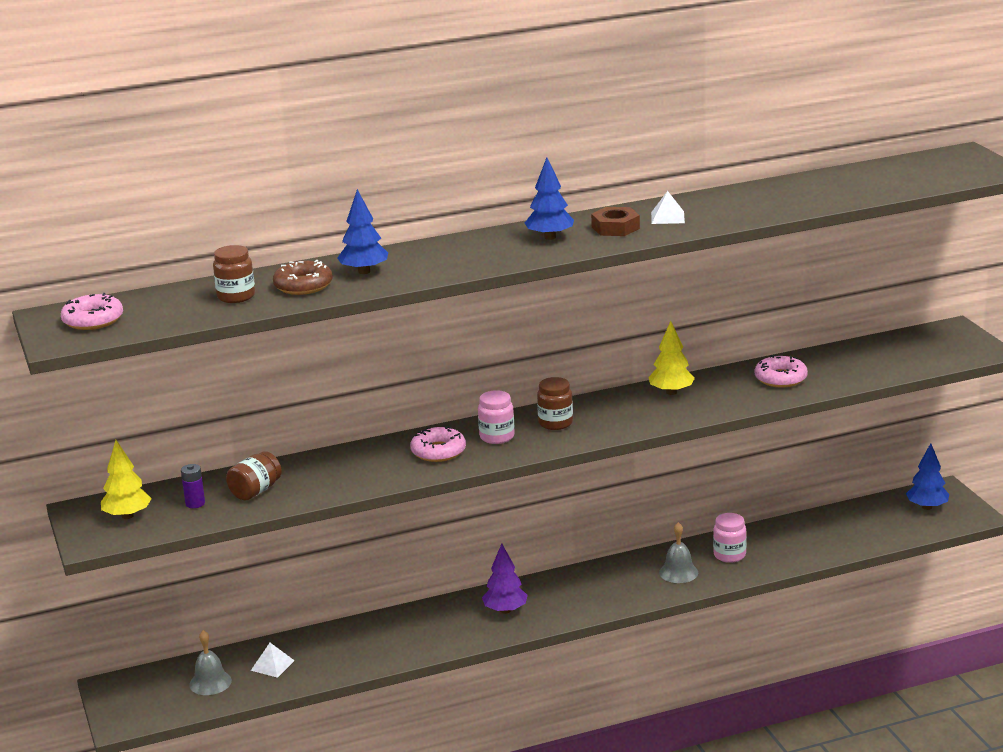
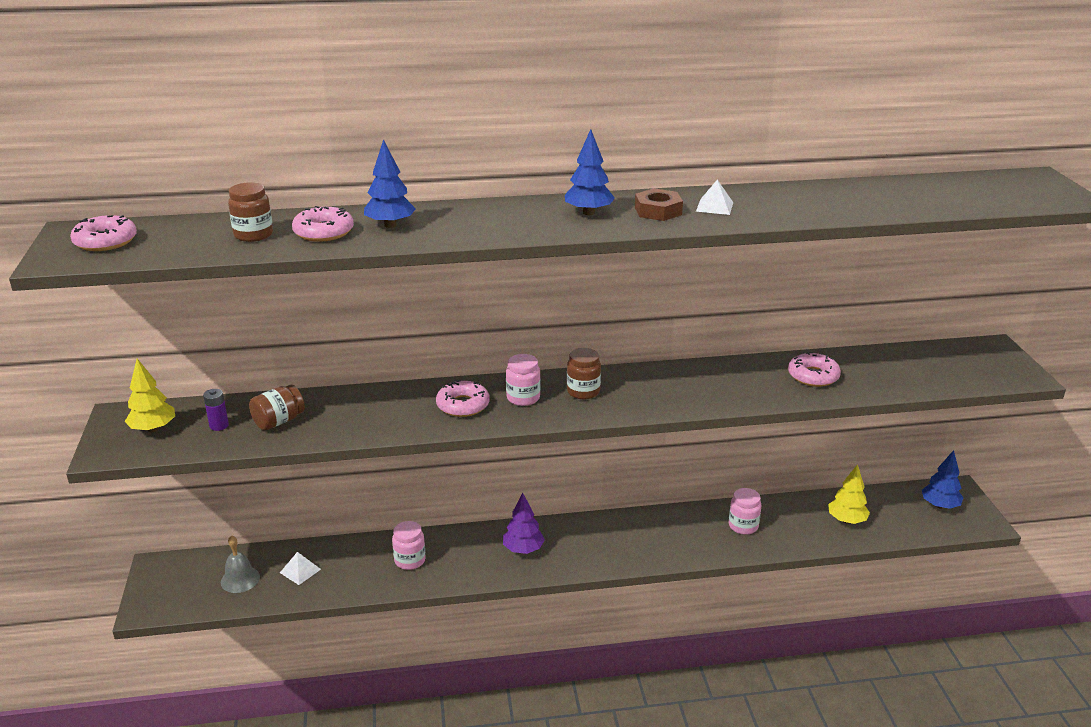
camera: 10 degrees right, 5 degrees up
(303, 285) = (323, 232): brown donut -> pink donut
(387, 638) = (410, 560): none -> pink jar
(671, 392) = (703, 375): yellow tree -> yellow tree (846, 520)
(678, 572) = (691, 536): grey bell -> none

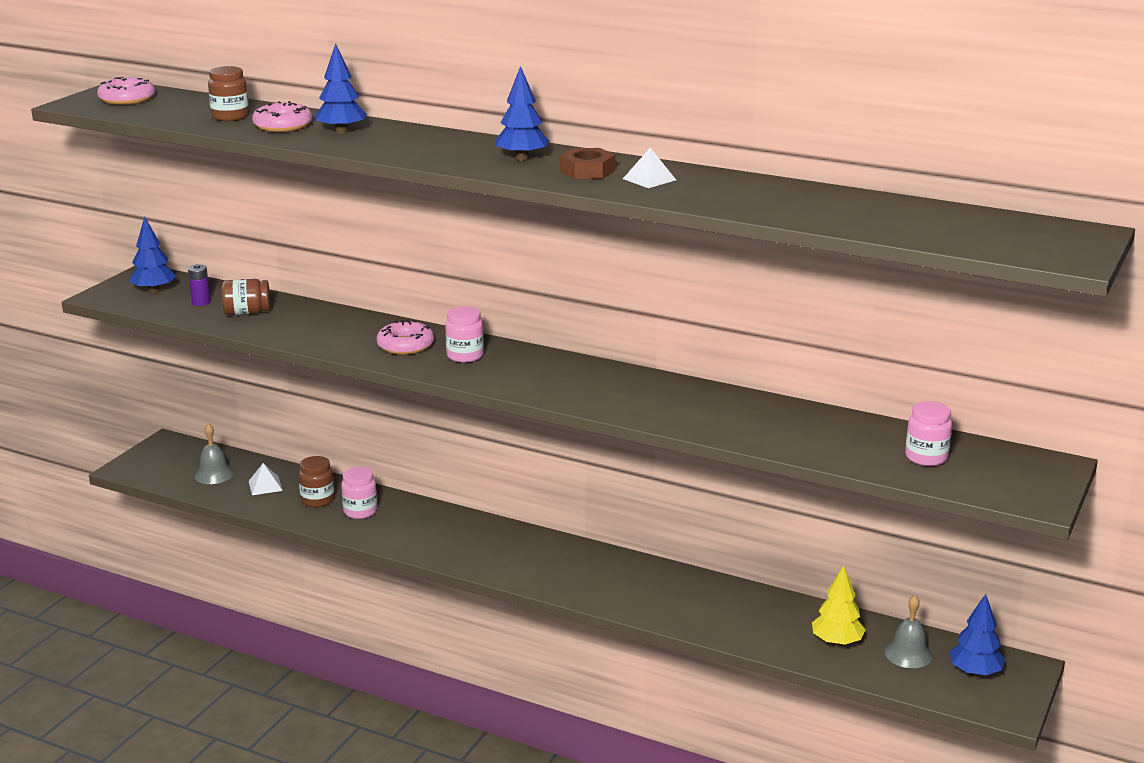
camera: 35 degrees right, 5 degrees down
(153, 429) = (154, 291): yellow tree -> blue tree
(523, 549) = (468, 540): purple tree -> none
(583, 391) = (526, 367): brown jar -> brown jar (317, 500)
(743, 526) = (711, 603): pink jar -> pink jar (926, 457)
(813, 376) = (780, 424): pink donut -> none
(892, 509) = (908, 654): none -> grey bell

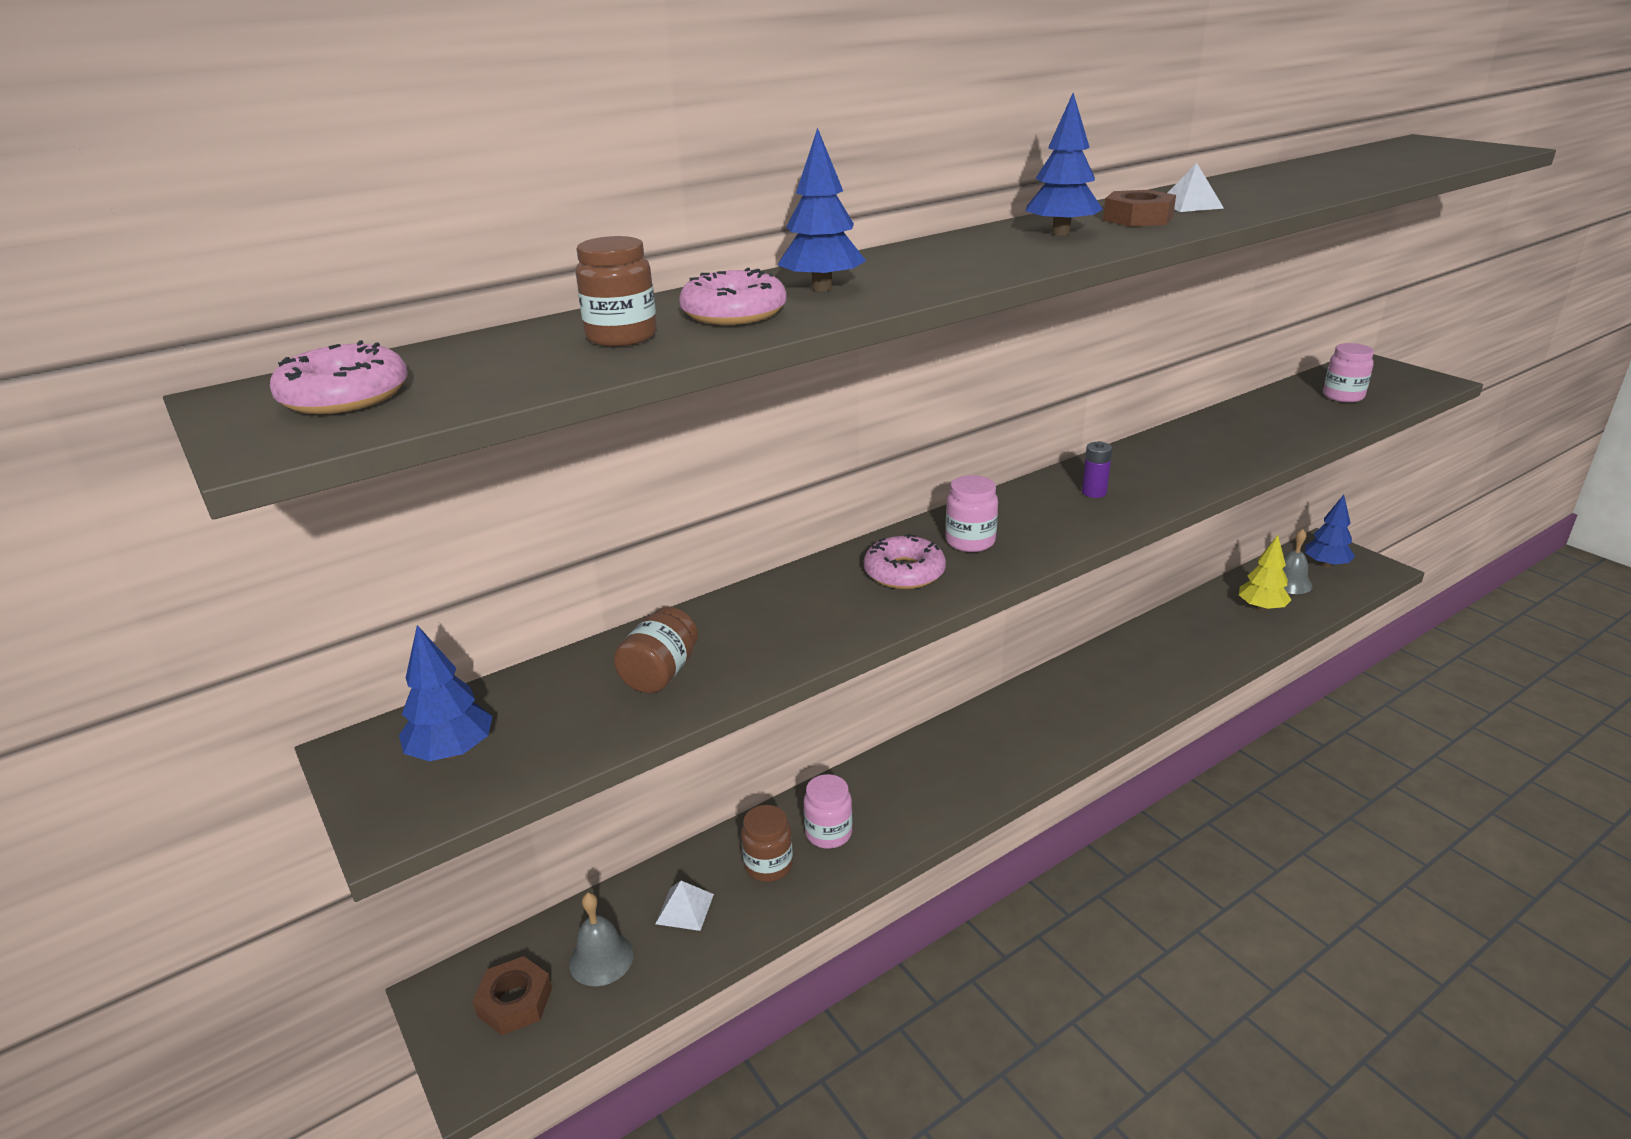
camera: 60 degrees left, 5 degrees up
(172, 462) = (515, 1001): none -> brown nut
(201, 302) = (566, 710): purple battery -> purple battery (1094, 492)

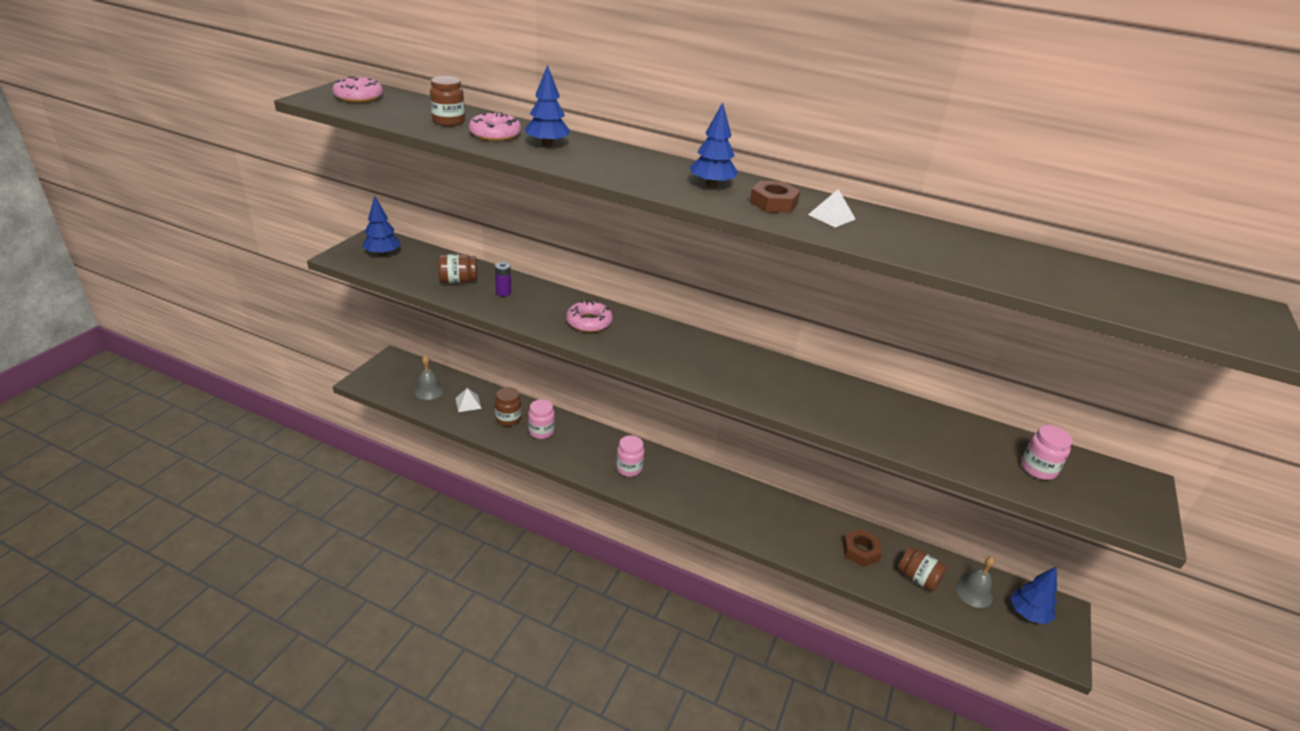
camera: 55 degrees right, 5 degrees up
(515, 1001) = (397, 377): brown nut -> brown nut (860, 551)
(970, 541) = (638, 336): pink jar -> pink jar (629, 468)
(1094, 492) = (738, 368): purple battery -> purple battery (503, 292)
(1261, 608) = (918, 578): yellow tree -> brown jar

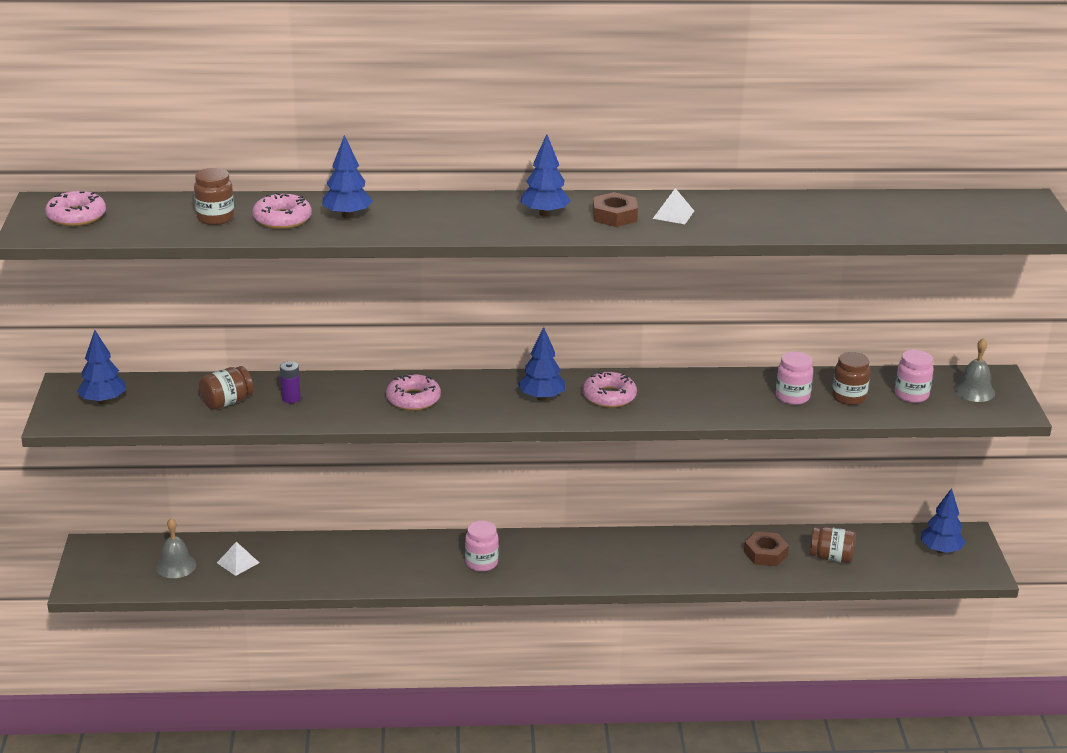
camera: 25 degrees left, 5 degrees down
(508, 419) = (302, 562): brown jar -> brown jar (849, 397)
(541, 431) = (352, 561): pink jar -> pink jar (792, 397)
(689, 354) = (541, 397): none -> blue tree
(746, 372) = (609, 396): none -> pink donut
(974, 592) = (886, 550): grey bell -> grey bell (974, 391)

